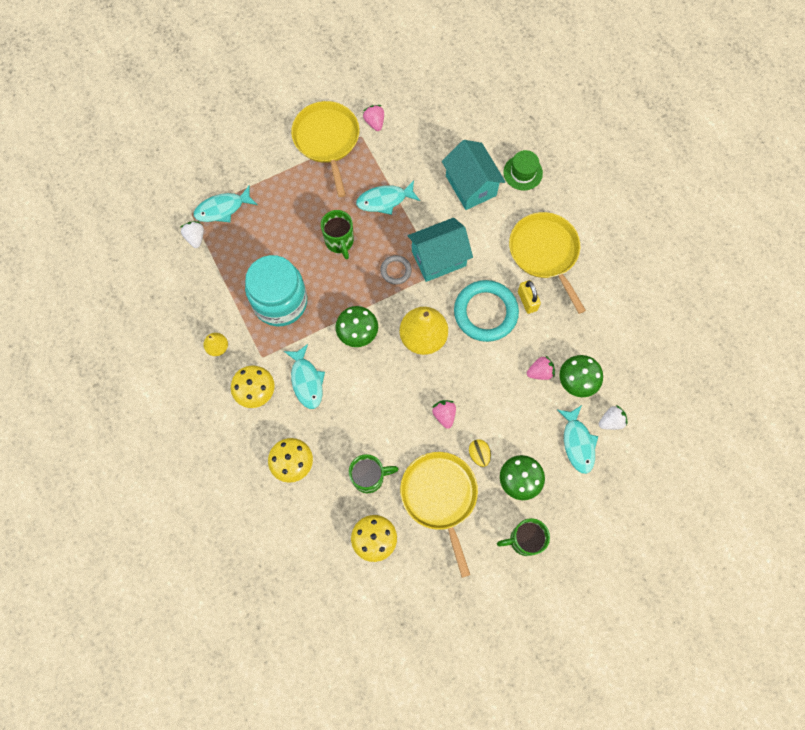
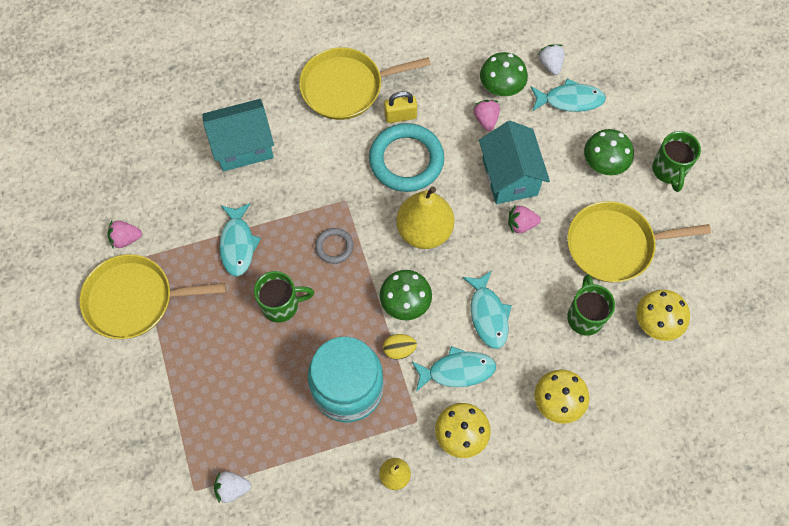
camera: 80 degrees left, 5 degrees down
(222, 209) = (198, 447): turquoise fish -> turquoise fish (488, 315)
(438, 258) = (329, 197): turquoise house -> turquoise house (509, 177)
(479, 454) = (571, 197): yellow egg -> yellow egg (399, 350)
(523, 172) = (241, 90): green hat -> none

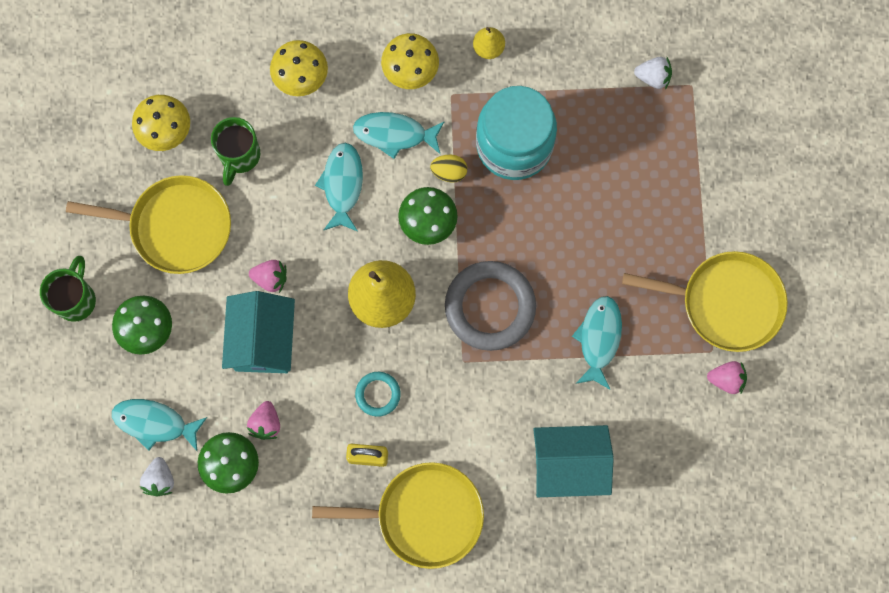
camera: 165 degrees left, 10 degrees up
(282, 305) = (564, 253): green mug -> none
(334, 247) = (490, 307): grey ring -> grey ring, size x2.03
(406, 160) = (378, 394): turquoise ring -> turquoise ring, size x0.49

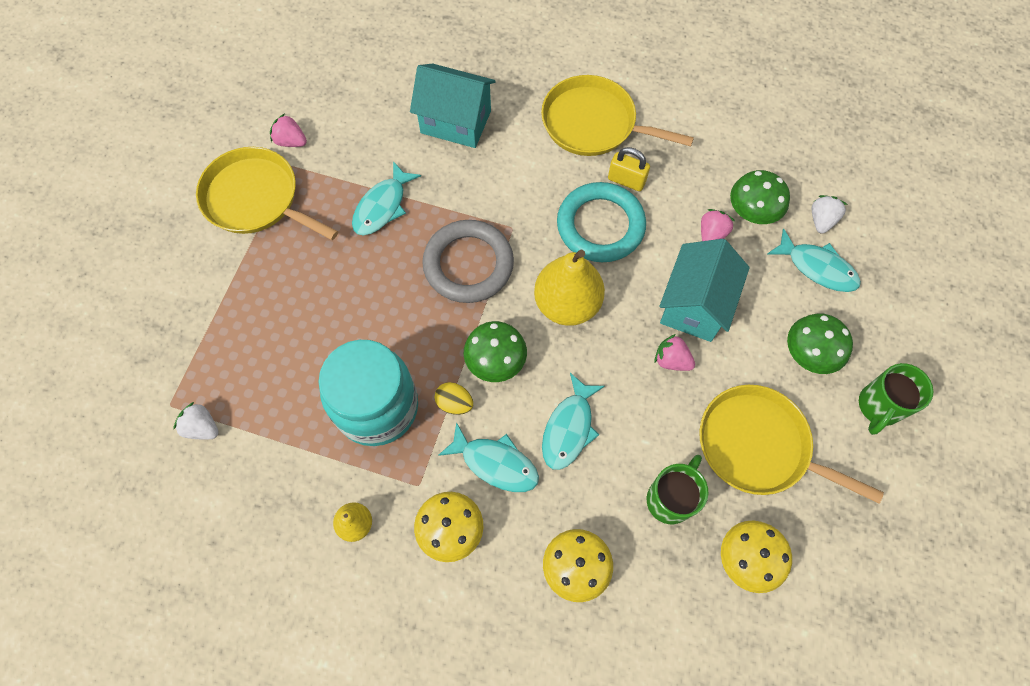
camera: 160 degrees left, 10 degrees down
(378, 394) = (600, 226): turquoise ring -> turquoise ring, size x2.03

